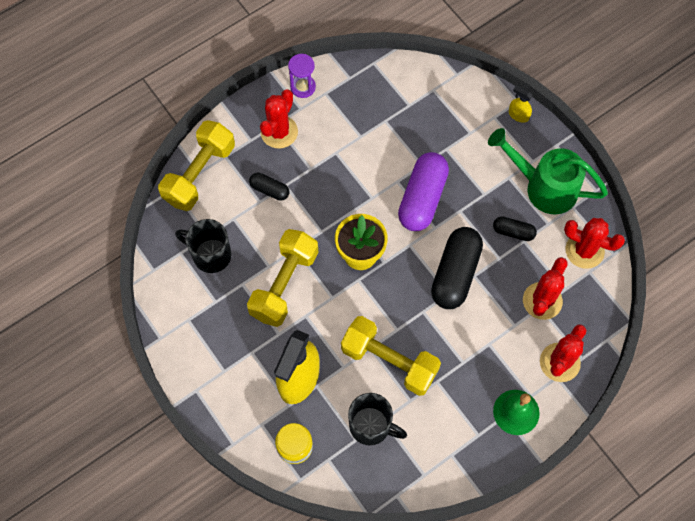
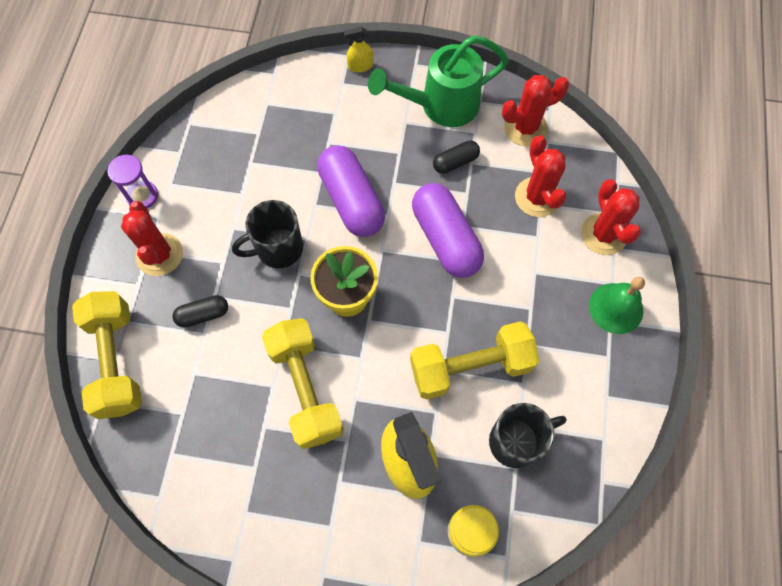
camera: 45 degrees left, 0 degrees up
(210, 255) = (205, 428): black mug -> black mug (278, 249)
(455, 273) = (445, 239): black capsule -> purple capsule

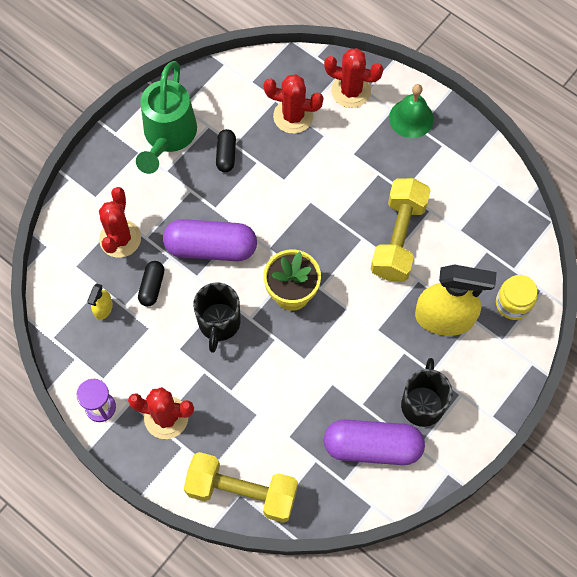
camera: 60 degrees left, 0 degrees up
(203, 315) = (242, 407): black capsule -> black capsule (152, 287)
(305, 388) = (348, 360): yellow dumbbell -> none
(360, 66) = (88, 175): yellow spray bottle -> yellow spray bottle (103, 308)
(445, 239) = (287, 198): purple capsule -> purple capsule (372, 447)
(516, 441) = (468, 239): black mug -> black mug (422, 404)
(525, 128) = (229, 89): red cactus -> red cactus (120, 239)

